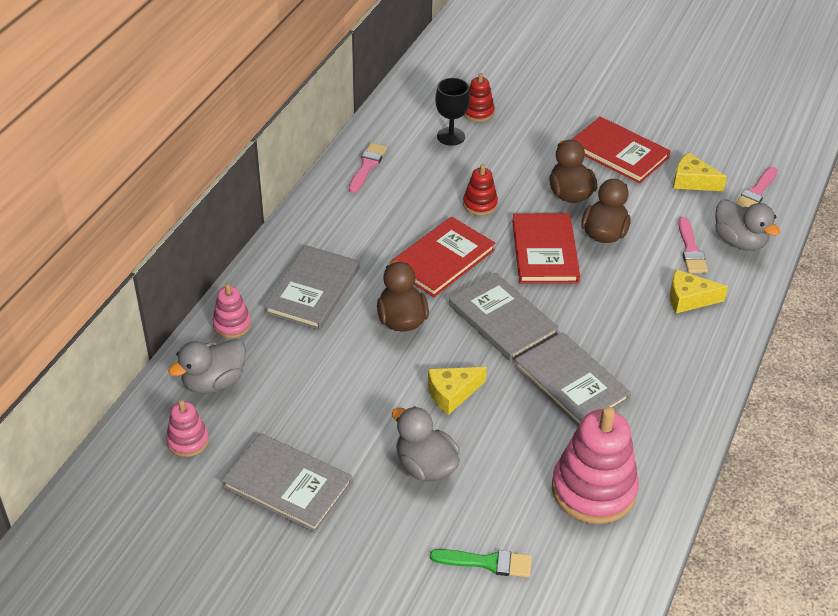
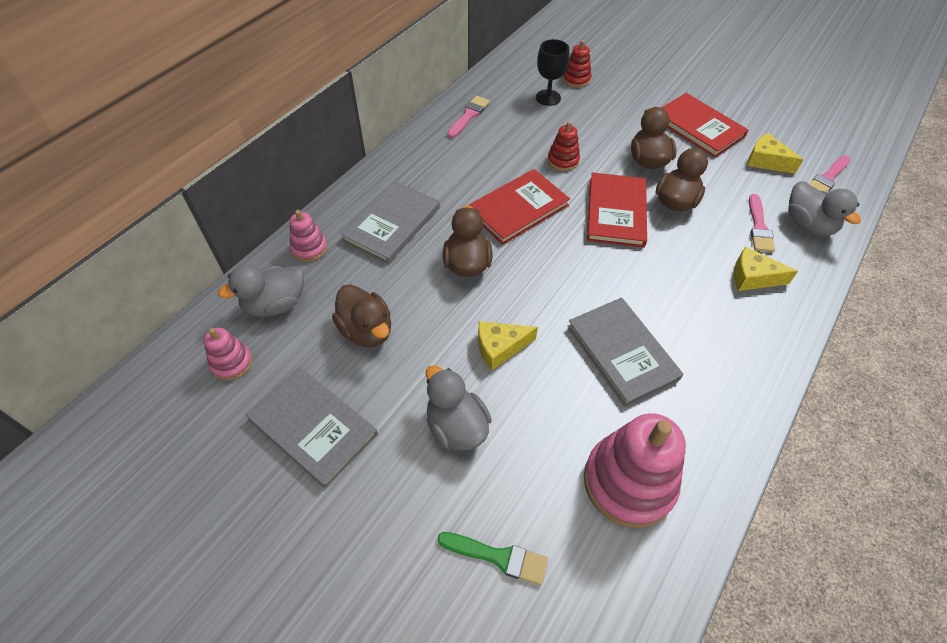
camera: 10 degrees right, 10 degrees up
(315, 395) = (366, 330): none -> brown duck
(502, 319) = (564, 275): grey book -> none

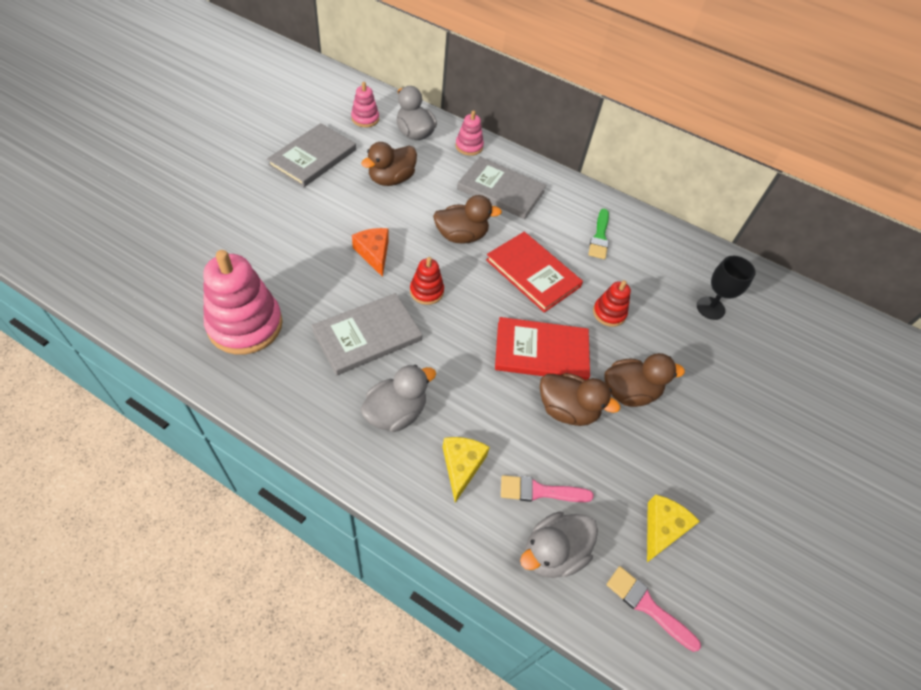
camera: 80 degrees right, 0 degrees up
(456, 426) = (305, 227): grey duck -> grey duck (396, 412)
(469, 115) = (657, 241): pink brush -> none
(498, 557) = (204, 246): green brush -> green brush (599, 237)
(500, 348) = (374, 254): yellow cheese -> orange cheese
(576, 79) = (755, 337): red stacking toy -> red stacking toy (426, 291)
(698, 127) = (707, 458): red book -> none

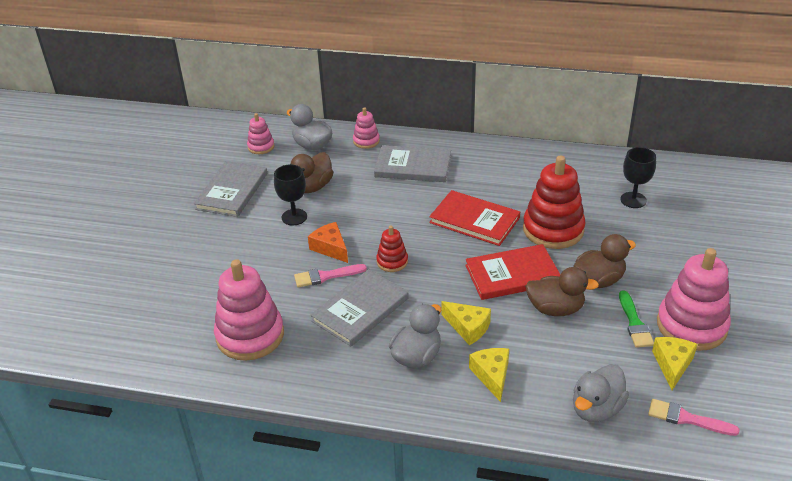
camera: 10 degrees left, 15 degrees down
(357, 206) = (294, 217): none -> black goblet
(461, 236) = (398, 211): brown duck -> none
(465, 398) = (468, 327): none -> yellow cheese
(540, 491) = (564, 371): pink brush -> pink brush (326, 276)
(599, 237) = (516, 176): green brush -> green brush (634, 323)
(609, 313) = (553, 229): red stacking toy -> red stacking toy, size x1.99
(705, 487) = (691, 326): none -> pink stacking toy

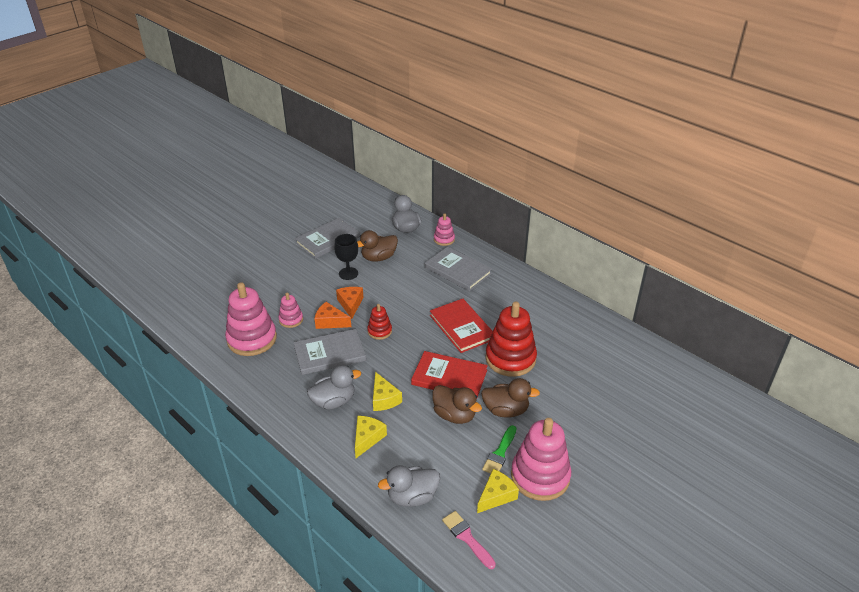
camera: 30 degrees right, 0 degrees up
(261, 147) = (373, 216): pink stacking toy -> pink stacking toy (291, 320)
(326, 276) = (330, 322): pink brush -> orange cheese
(633, 200) = (594, 363): black goblet -> none

